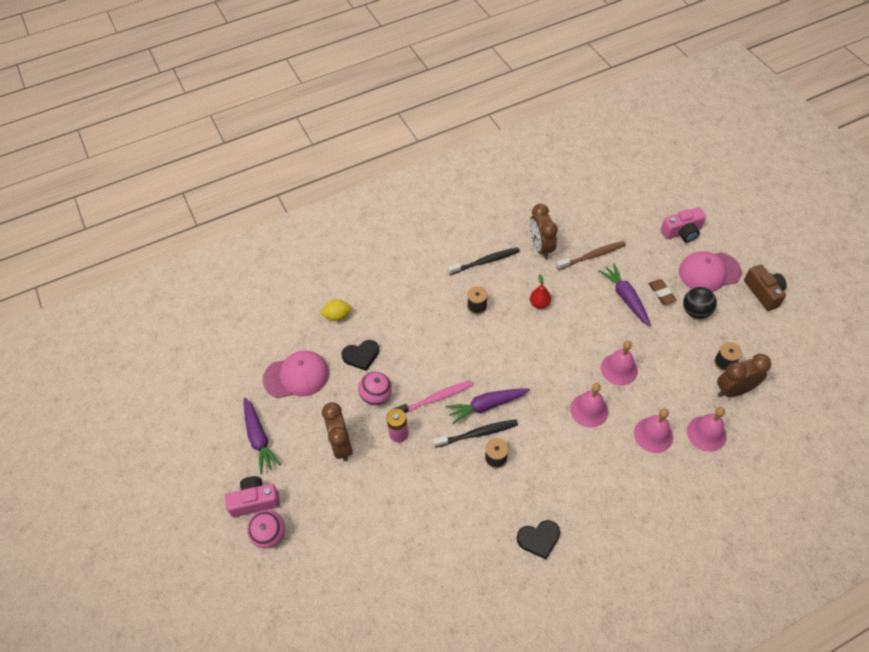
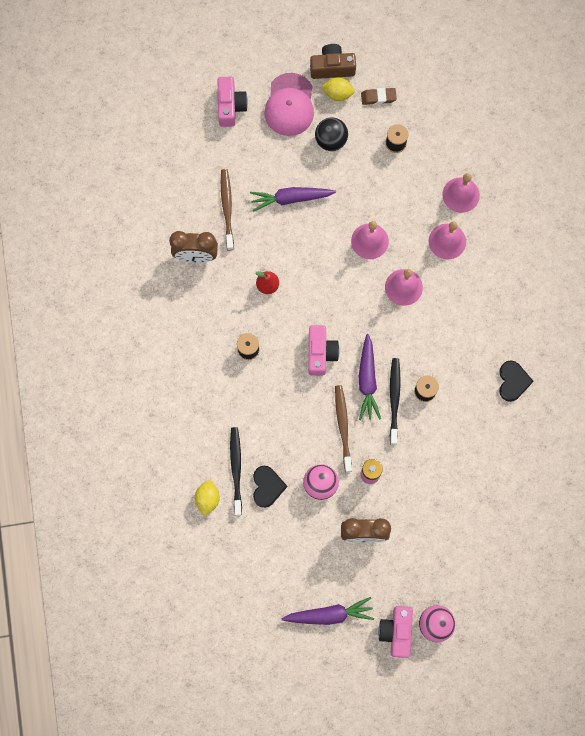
camera: 75 degrees left, 20 degrees up
(296, 376) = (269, 560): pink cap -> none
(436, 398) = (343, 426): pink toothbrush -> brown toothbrush
(485, 261) = (193, 320): black toothbrush -> black toothbrush (236, 469)
(496, 361) = (320, 353): none -> pink camera
(661, 293) = (298, 162): brown eraser -> brown eraser (378, 97)
(734, 390) = (426, 149): brown clock -> none
(742, 304) = (338, 94): none -> yellow lemon

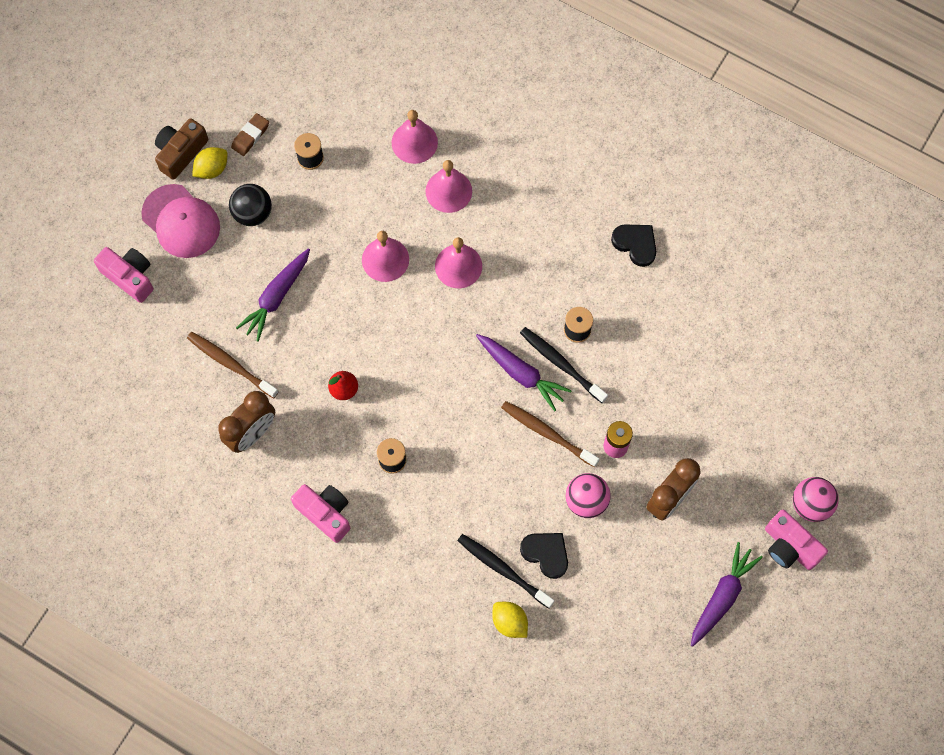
camera: 50 degrees left, 5 degrees down
(320, 353) = (456, 395): pink camera -> pink camera (325, 513)

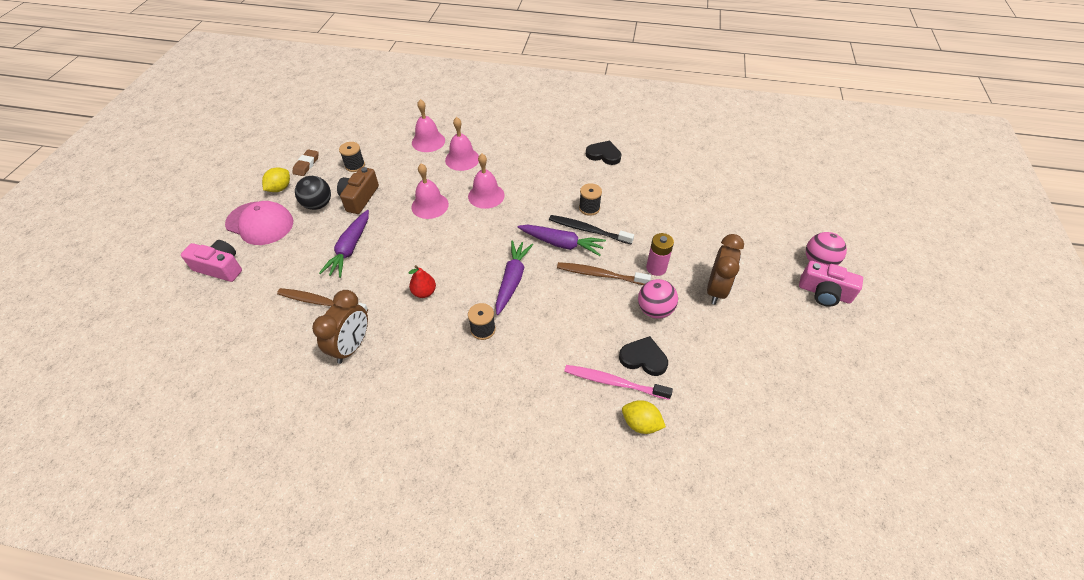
camera: 20 degrees left, 20 degrees down
(181, 153) = (253, 185): brown camera -> brown camera (359, 198)
(325, 513) = (437, 388): pink camera -> none
(503, 569) = (613, 382): black toothbrush -> pink toothbrush
(722, 596) = (800, 343): purple carrot -> purple carrot (512, 280)

